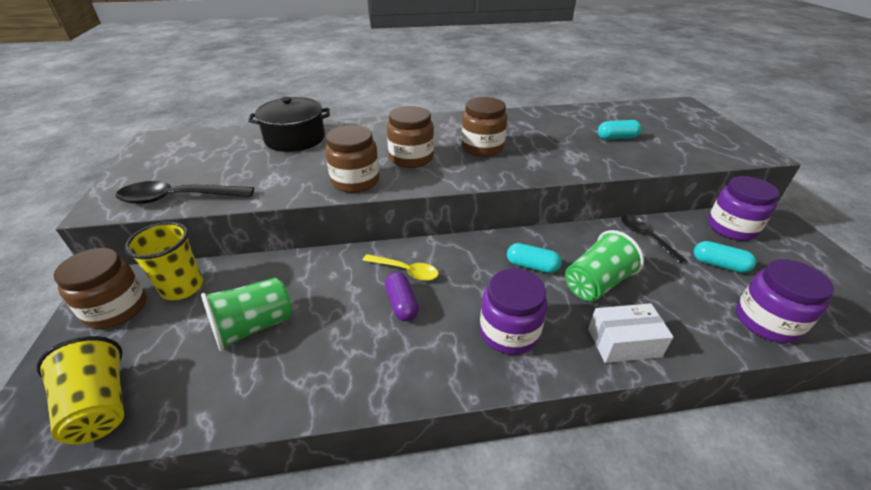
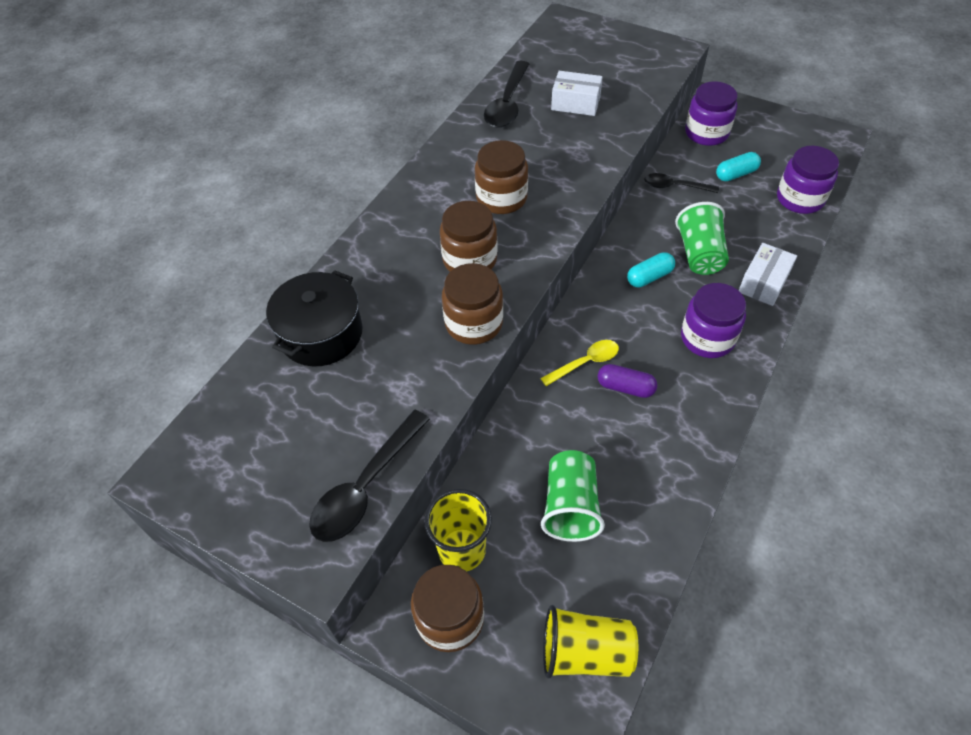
camera: 50 degrees left, 15 degrees up
(569, 117) = (507, 103): none -> black spoon
(617, 138) = (575, 103): turquoise capsule -> white box

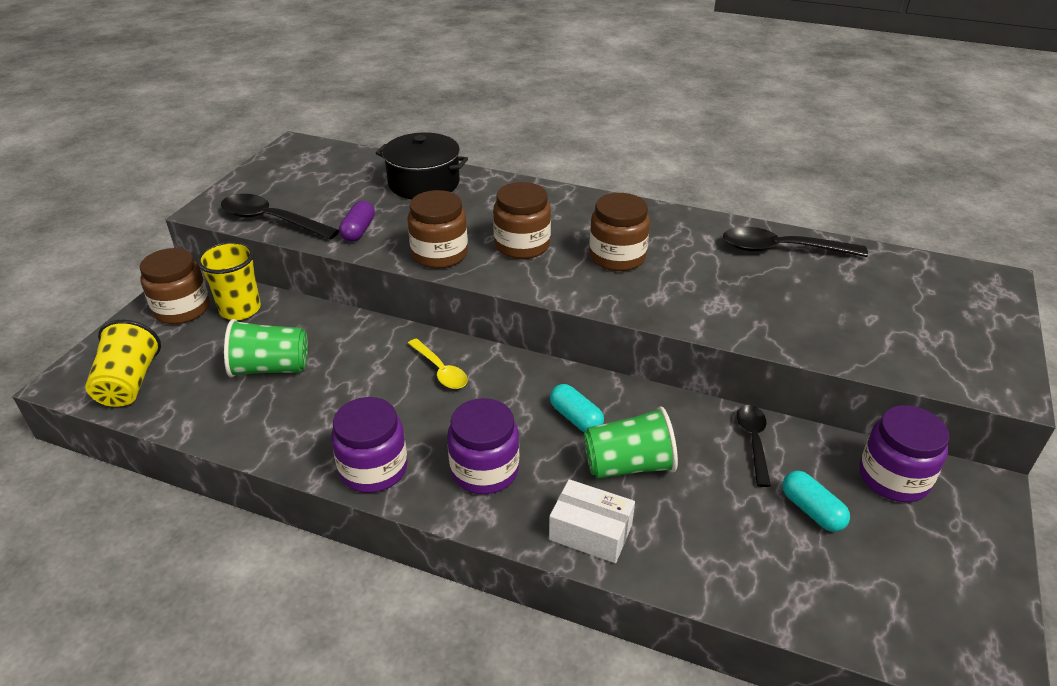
camera: 80 degrees right, 15 degrees down
(575, 103) = (813, 298): white box -> none
(625, 387) = (408, 401): purple capsule -> purple capsule (358, 231)
(800, 199) = (788, 591): purple jar -> purple jar (373, 469)

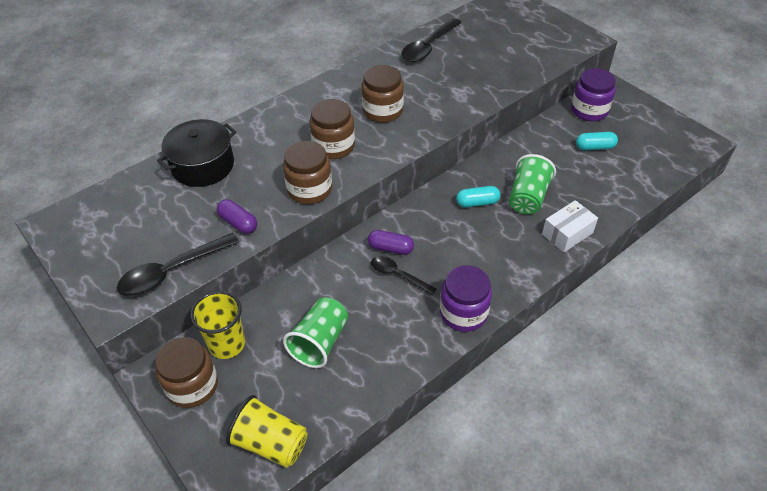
camera: 60 degrees left, 10 degrees up
(440, 370) = (390, 248): yellow spoon -> purple capsule
(484, 470) = (496, 260): purple jar -> none
(753, 442) = (538, 143): black spoon -> black spoon (398, 275)

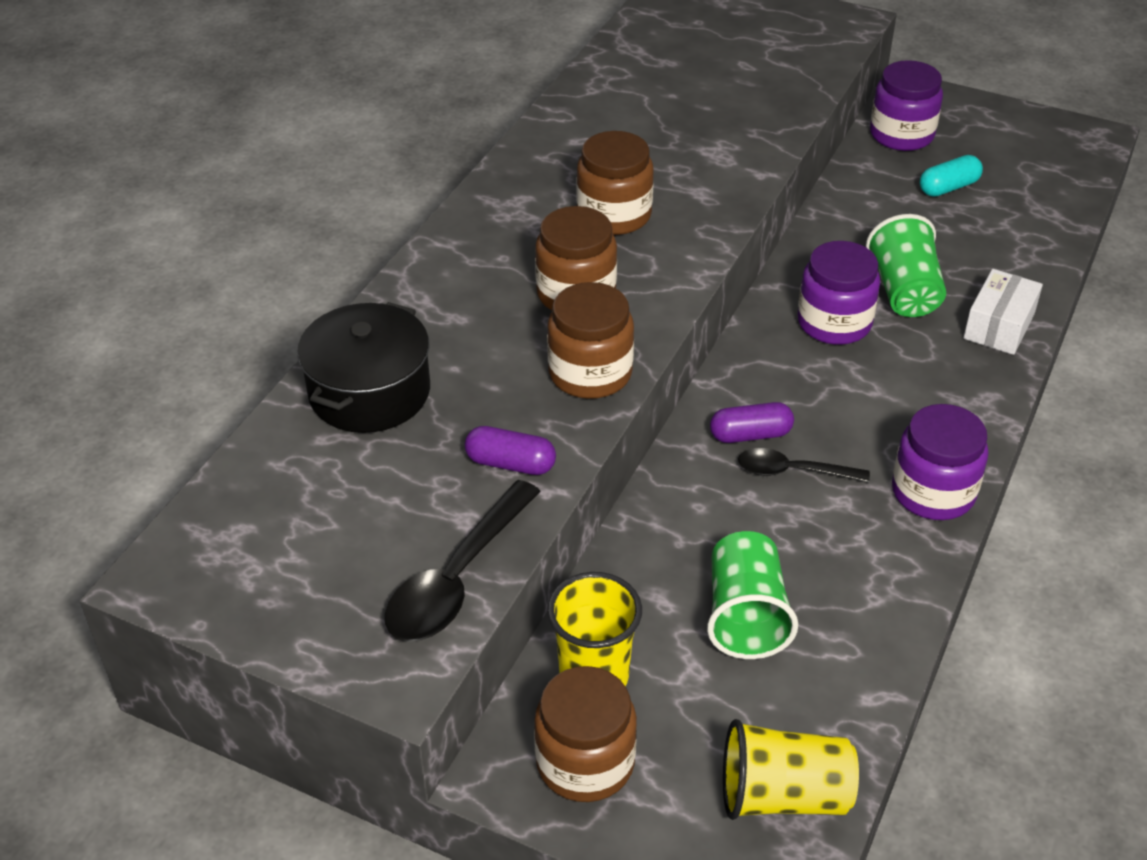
camera: 25 degrees left, 5 degrees down
(428, 46) = (610, 93): black spoon -> none
(477, 203) = (834, 323): turquoise capsule -> purple jar

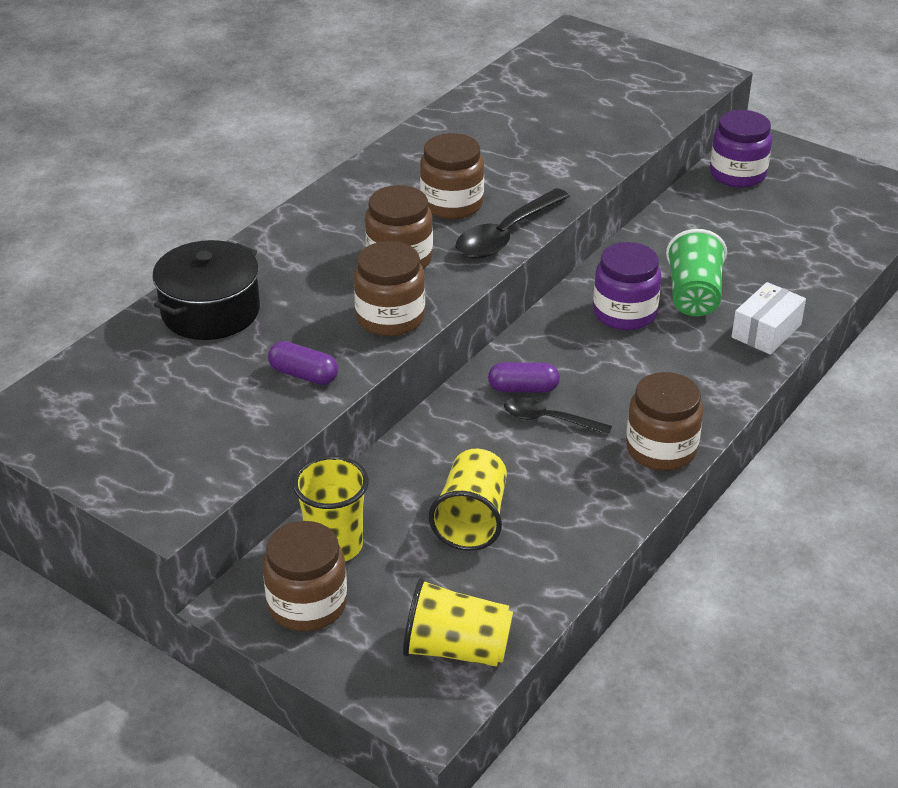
camera: 10 degrees right, 5 degrees down
(457, 578) = (234, 449): black spoon -> black spoon (506, 234)
(745, 616) = (471, 519): green cup -> yellow cup
(933, 492) = (661, 449): purple jar -> brown jar
(948, 187) = (763, 219): turquoise capsule -> none

